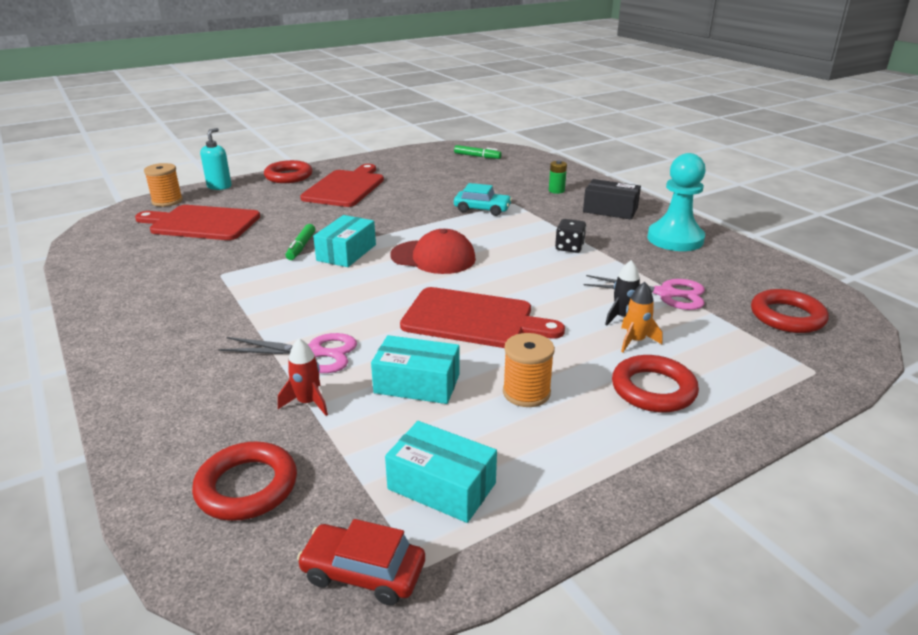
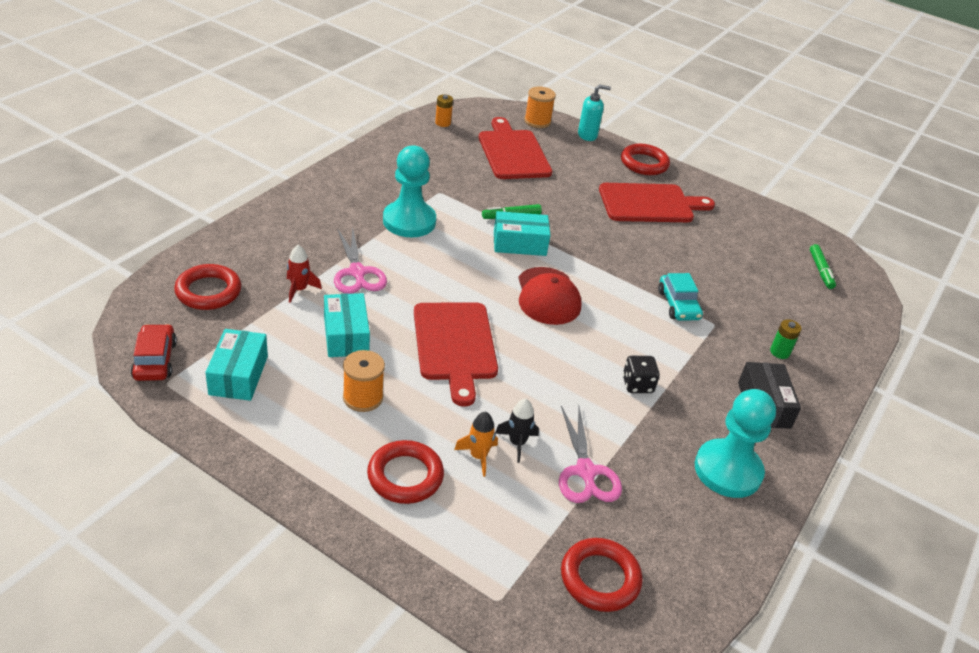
camera: 60 degrees right, 10 degrees up
(100, 245) = (443, 123): none -> orange battery
(251, 302) = (409, 221): none -> turquoise pawn

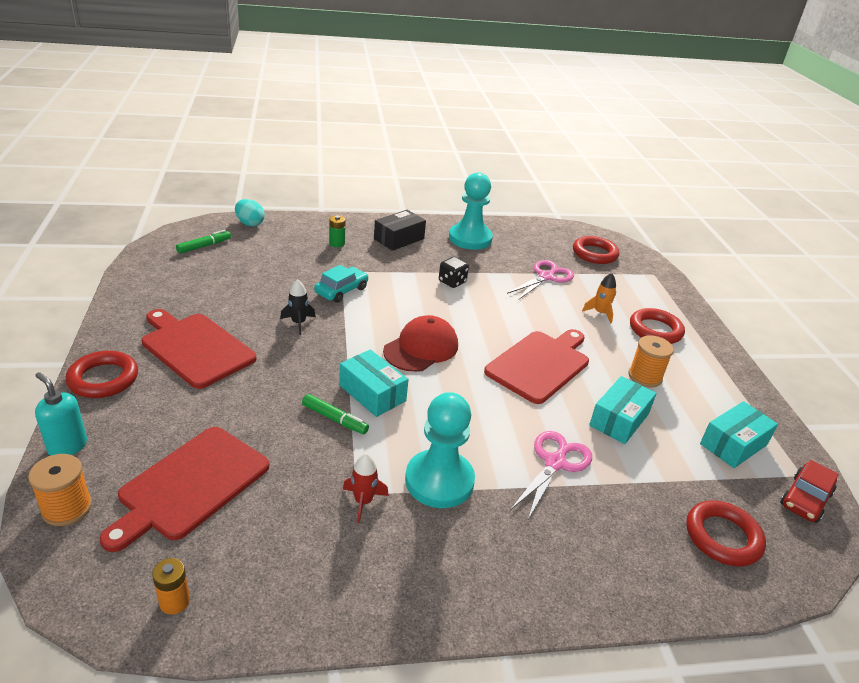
camera: 130 degrees left, 5 degrees down
(299, 289) = (627, 482): red rocket -> red rocket (363, 501)
(517, 443) = (568, 305): black rocket -> black rocket (298, 323)
(861, 317) = (250, 223): none -> turquoise egg

